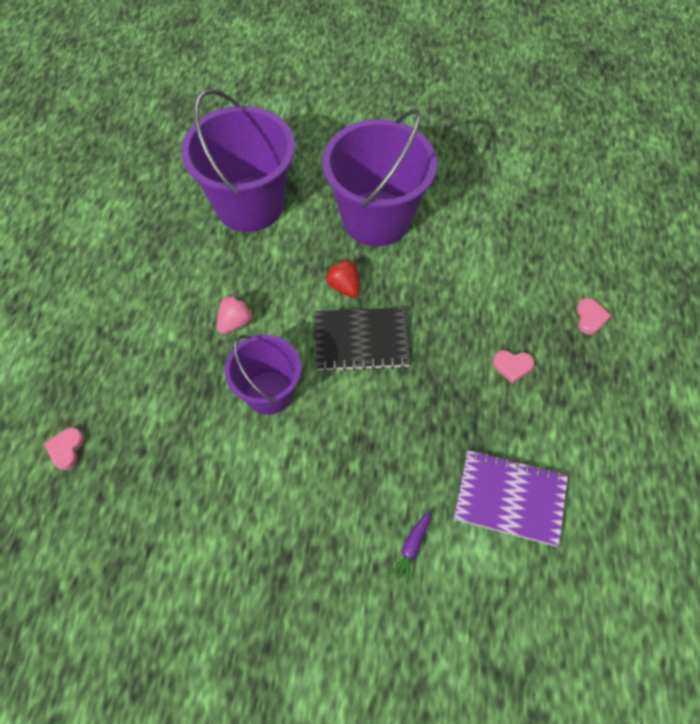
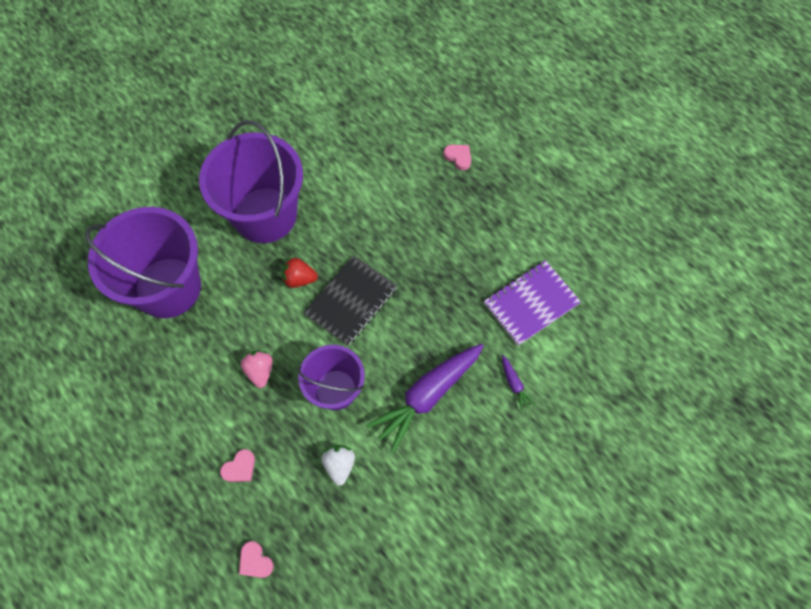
camera: 50 degrees left, 5 degrees up
(202, 450) = (339, 465): none -> white strawberry
(329, 474) = (427, 396): none -> purple carrot
(512, 366) = (450, 228): pink heart -> pink heart (240, 468)

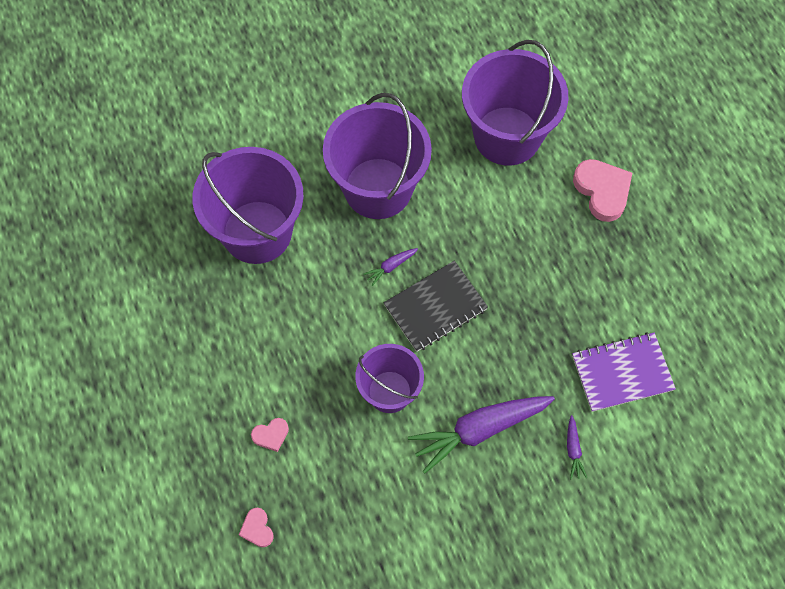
camera: 20 degrees right, 0 degrees up
(260, 371) = (321, 347): pink strawberry -> none
(299, 279) = (391, 267): red strawberry -> purple carrot
(339, 465) = (368, 467): white strawberry -> none
(362, 137) = (507, 136): none -> purple bucket
(458, 157) = (602, 191): pink heart -> pink heart, size x1.91

